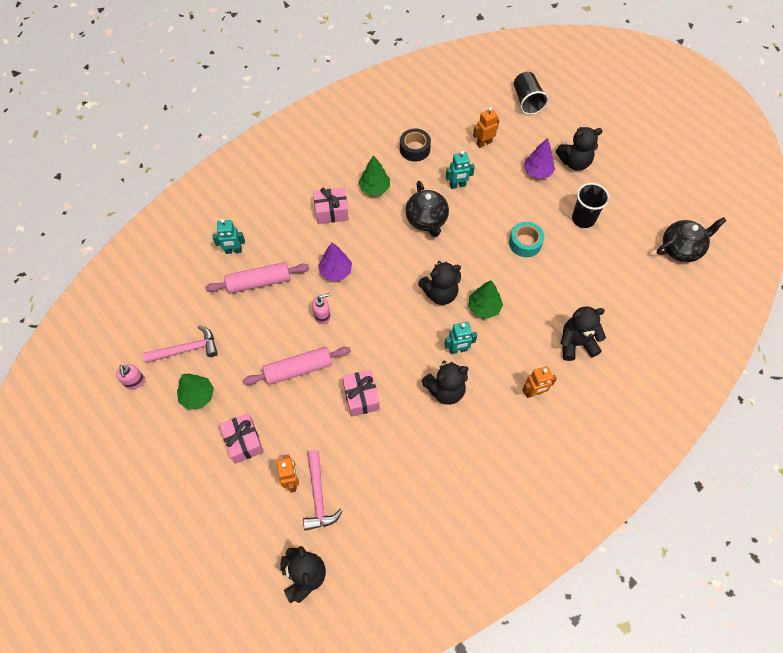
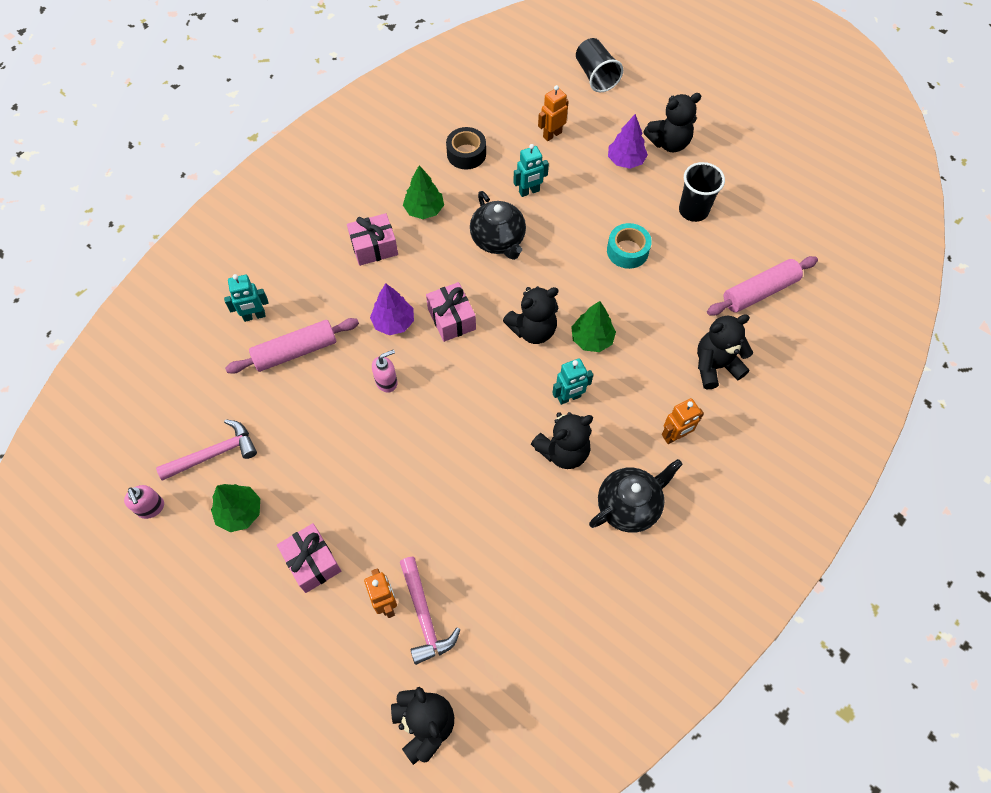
camera: 10 degrees left, 0 degrees up
(298, 369) = (367, 455): pink rolling pin -> pink rolling pin (759, 292)
(361, 397) = (456, 478): pink gift -> pink gift (451, 319)
(681, 248) = (820, 230): black teapot -> black teapot (629, 506)

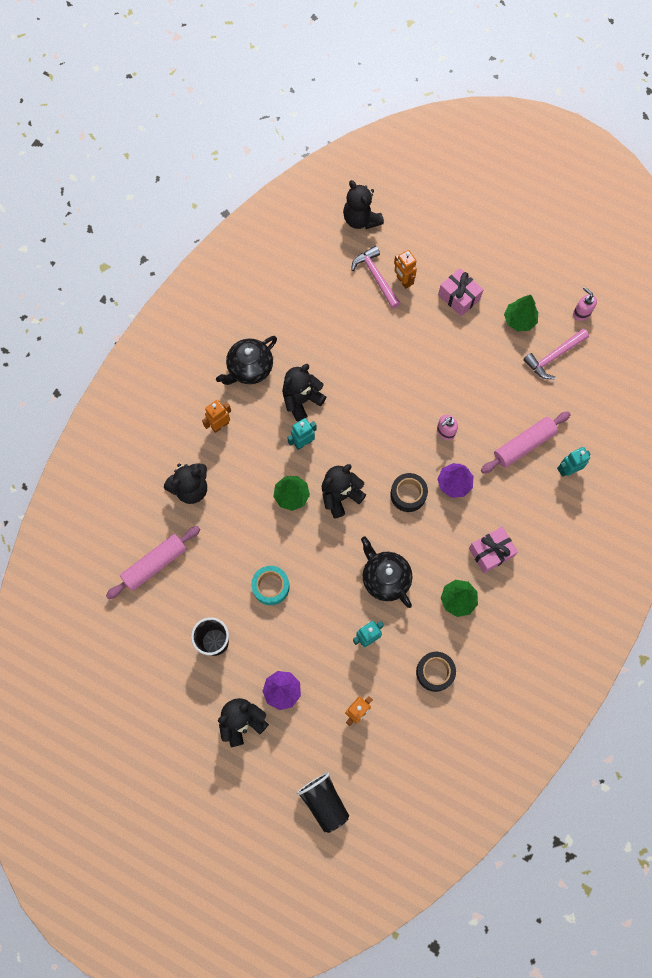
camera: 170 degrees right, 10 degrees up
(451, 319) = (408, 494): pink gift -> black tape

